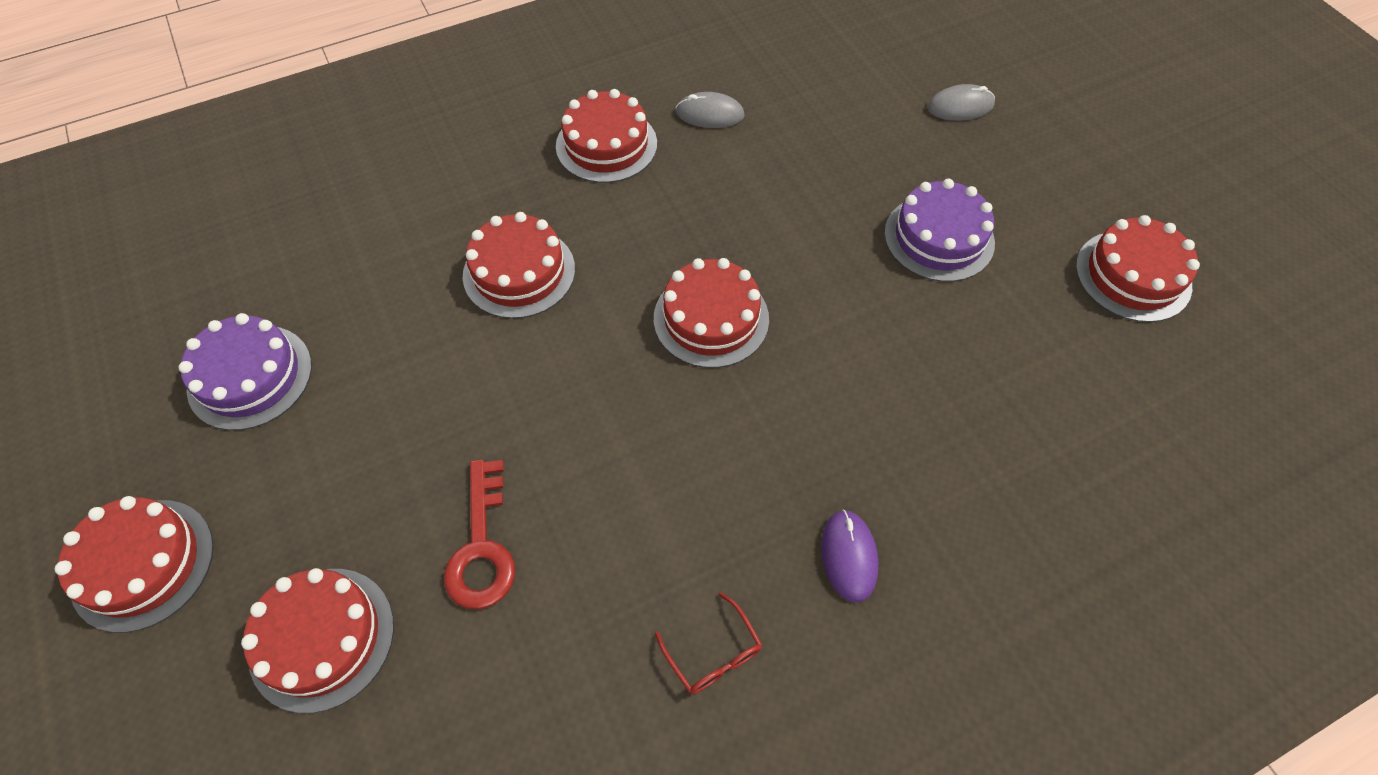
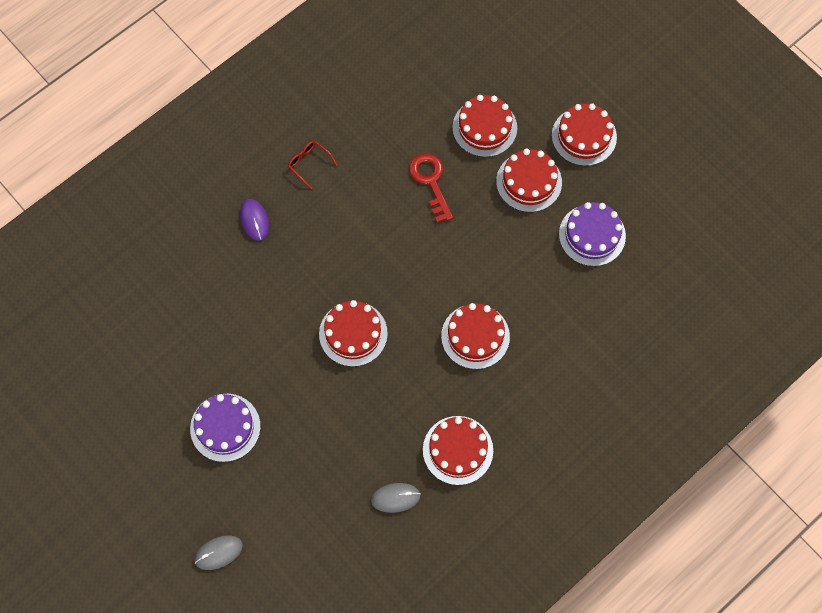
camera: 165 degrees right, 10 degrees up
(1133, 275) = (104, 428): red cake -> red cake (529, 182)

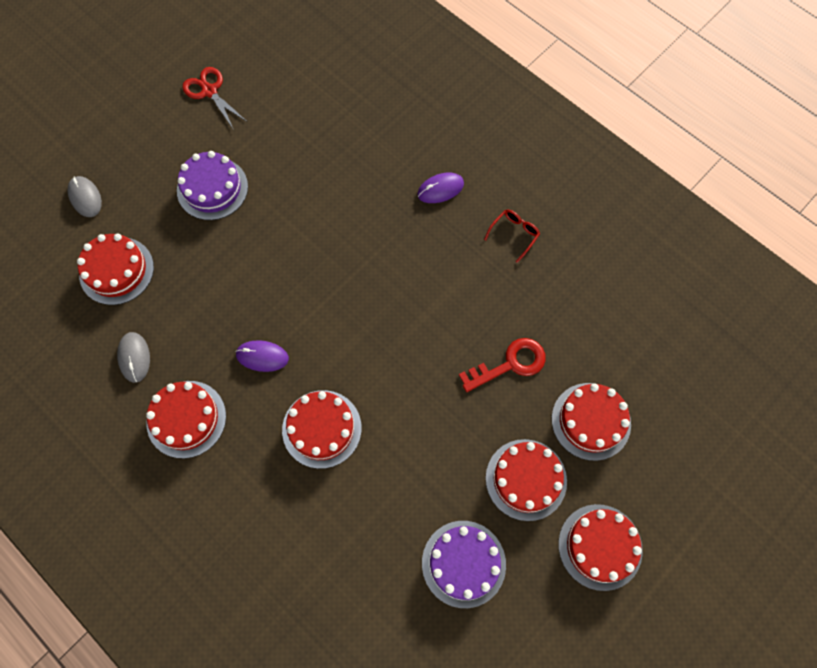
camera: 85 degrees right, 0 degrees up
(108, 430) = (209, 91): none -> red scissors
(353, 333) = (318, 298): red cake -> red cake (116, 270)
(405, 384) = (262, 356): none -> purple mouse

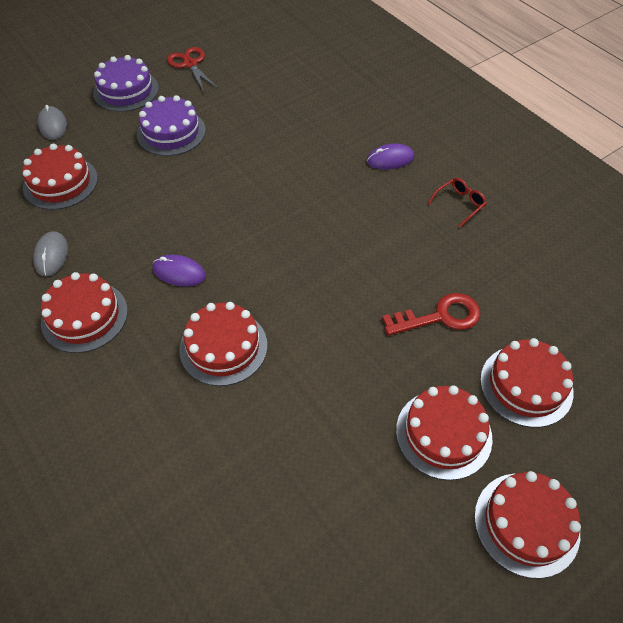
camera: 10 degrees right, 15 degrees down
(463, 563) = (356, 514): purple cake -> purple cake (126, 91)

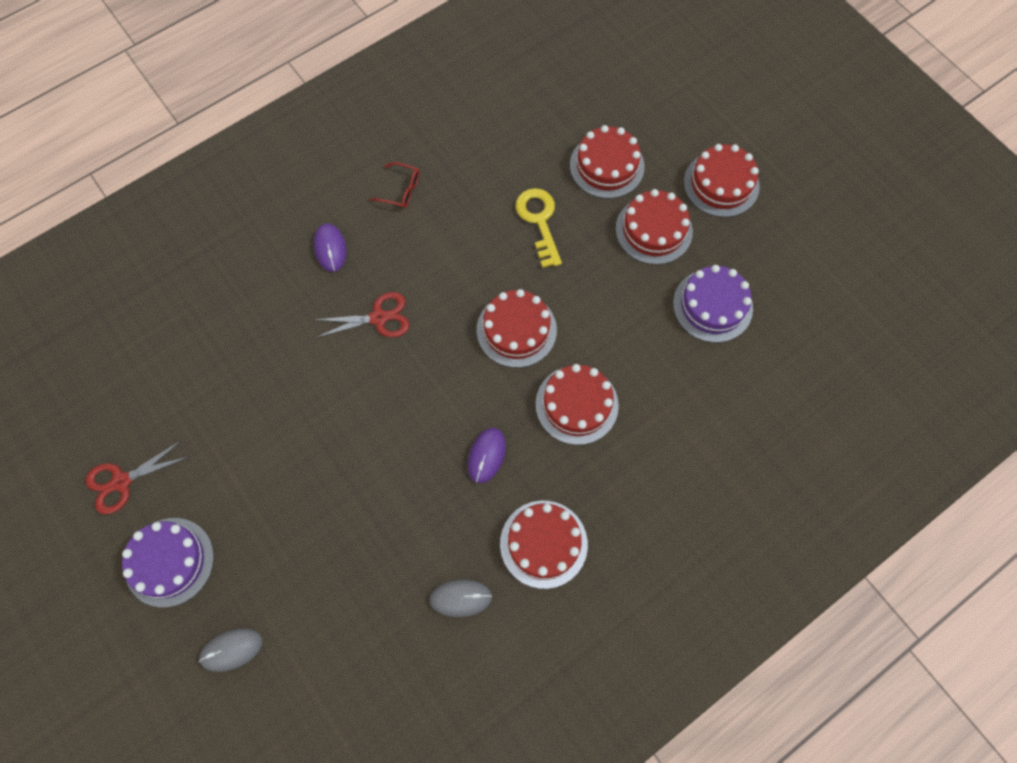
camera: 90 degrees left, 15 degrees up
(60, 183) = (344, 614): red cake -> red cake (516, 330)
(171, 132) = (262, 490): purple cake -> purple cake (712, 305)
(321, 193) = (379, 318): none -> red scissors
(440, 316) = (539, 221): red key -> yellow key
(459, 204) = (401, 190): red glasses -> red glasses turned 150 degrees clockwise

